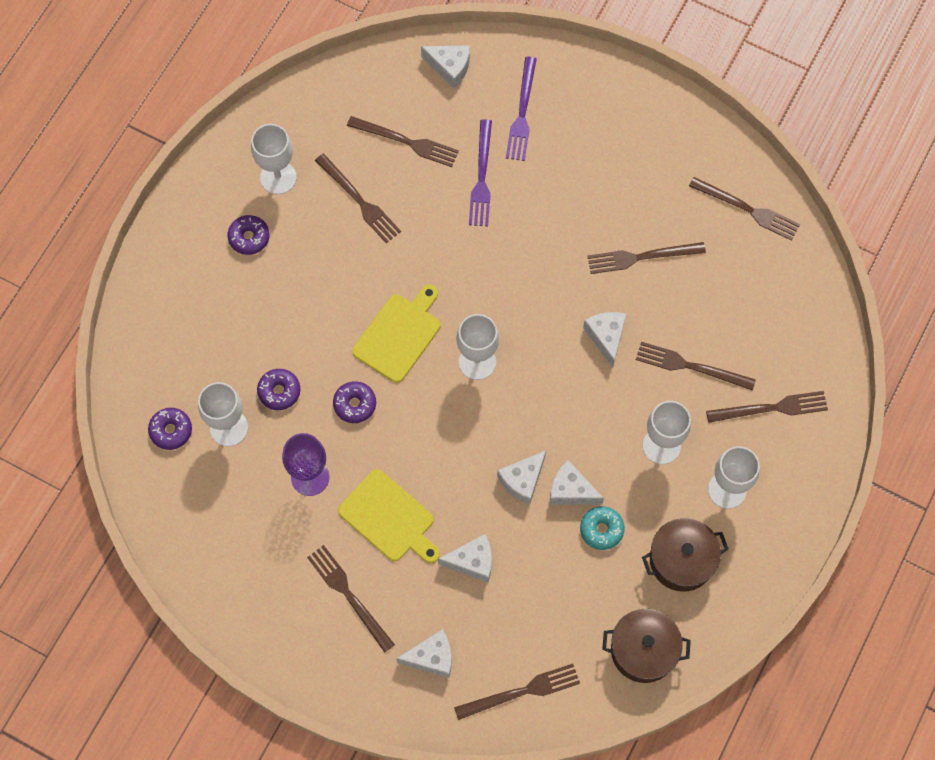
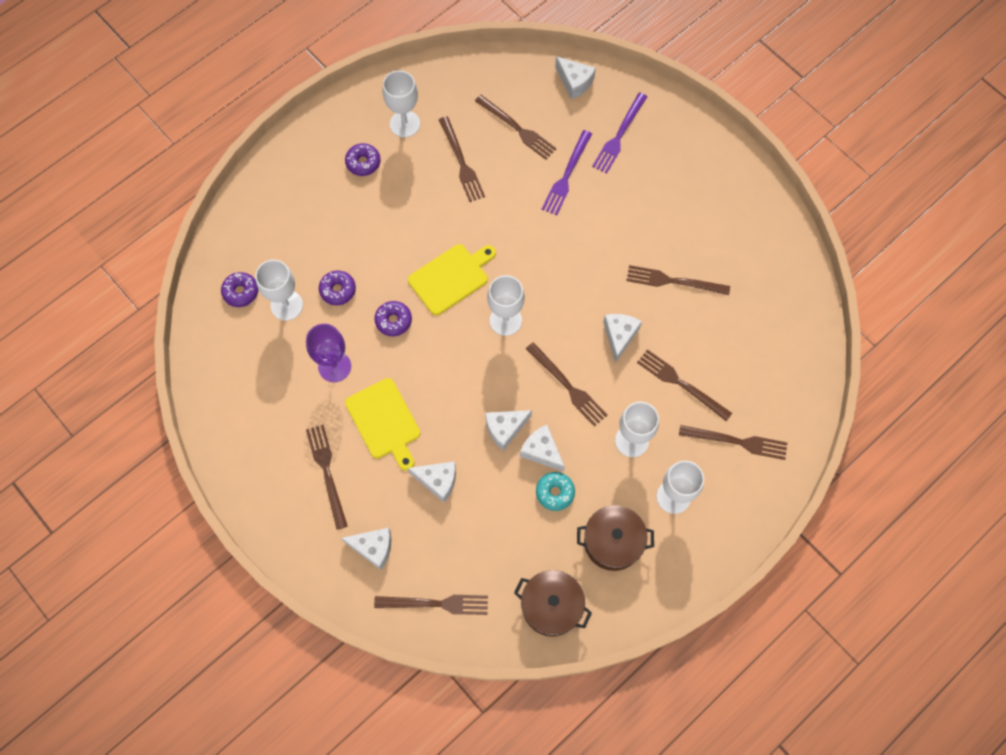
camera: 20 degrees right, 0 degrees up
(747, 209) = (777, 272): brown fork -> brown fork (568, 386)

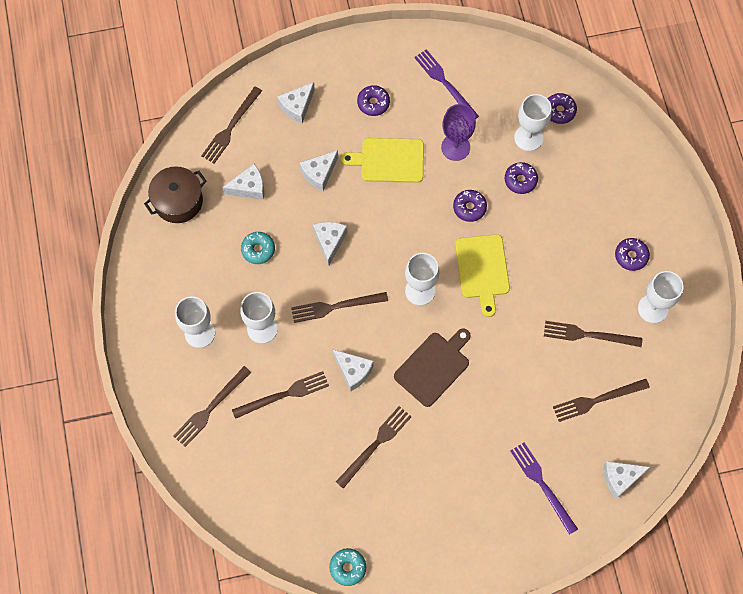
camera: 120 degrees right, 0 degrees up
(327, 472) = (373, 103): brown fork -> purple donut
(541, 451) = (295, 258): white cheese -> white cheese (249, 187)
(566, 175) = (526, 415): purple fork -> purple fork (445, 83)
(571, 271) = (434, 367): none -> brown cutting board
(613, 542) = (195, 269): brown pot -> none
(791, 246) = (348, 568): none -> turquoise donut

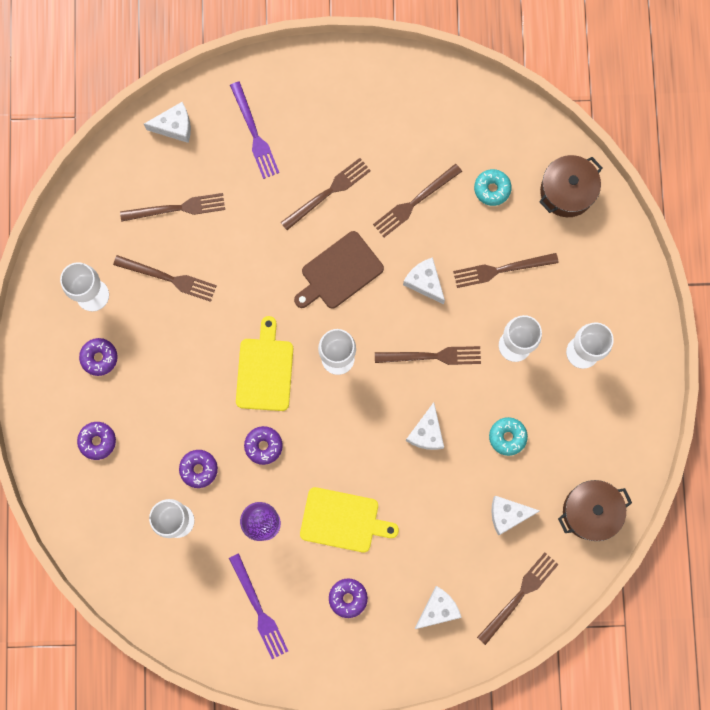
camera: 170 degrees left, 10 degrees up
(210, 408) = (580, 268): brown fork -> brown fork (328, 192)
(231, 480) = (567, 191): none -> brown pot
(319, 174) = (425, 518): white cheese -> none
(348, 568) = (463, 88): turquoise donut -> turquoise donut (492, 189)
(559, 111) = (133, 549): purple donut -> purple donut (97, 441)

